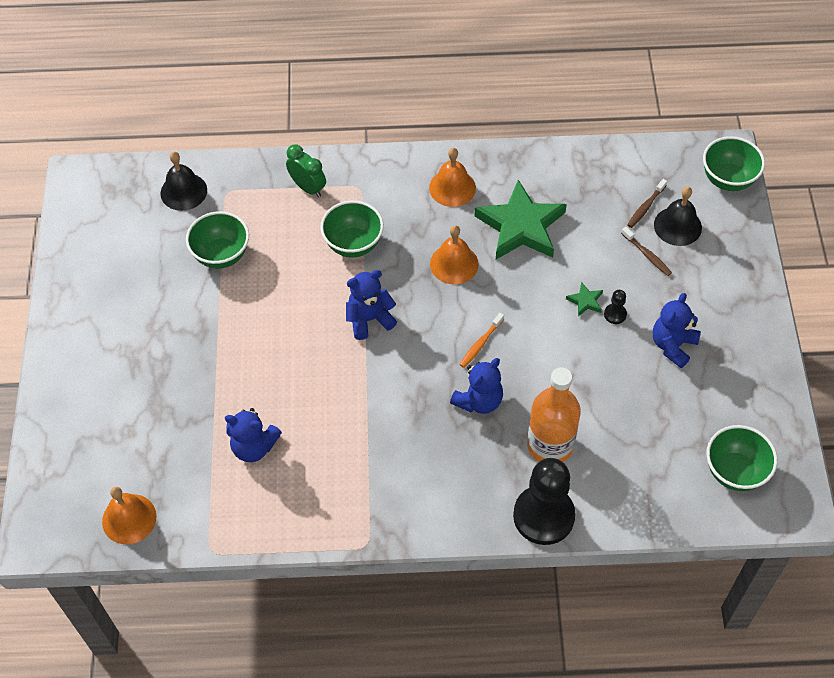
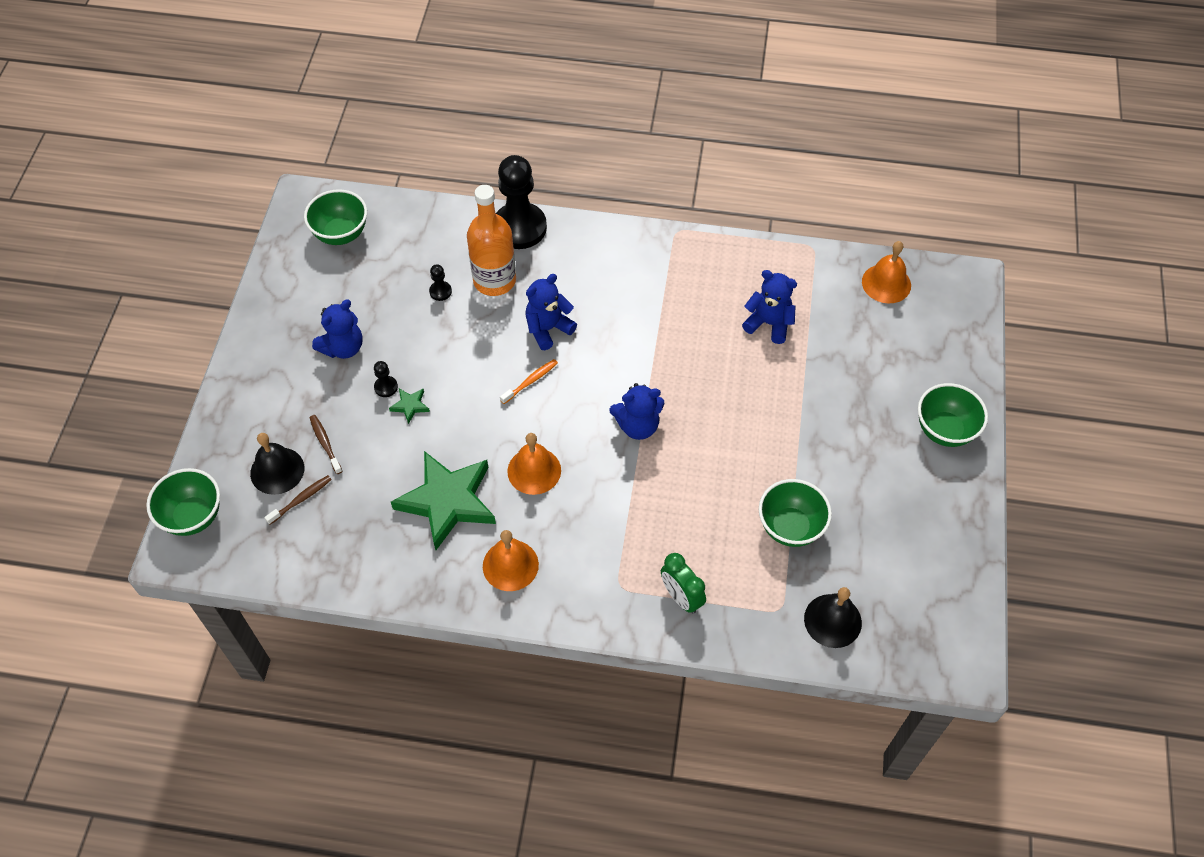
camera: 170 degrees left, 0 degrees up
(353, 244) = (639, 514): green bowl -> green bowl (944, 430)
(601, 422) = (440, 291): none -> black pawn

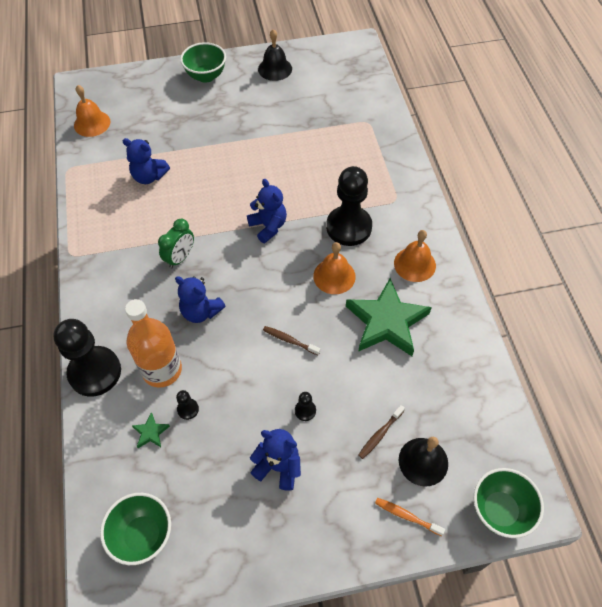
camera: 110 degrees left, 0 degrees up
(301, 499) = (438, 428): brown toothbrush -> brown toothbrush (289, 340)
(410, 406) = (315, 383): green star -> green star (151, 432)
(530, 381) = (256, 306): orange toothbrush -> orange toothbrush (406, 516)
(599, 513) = (349, 227): none -> black pawn
(681, 597) = (386, 168): green clock -> green clock (180, 258)
(769, 324) = (149, 176): blue teddy bear -> blue teddy bear turned 75 degrees counterclockwise
(790, 527) = (309, 129): green bowl -> none
(832, 620) = (361, 98): black bell -> black bell (275, 69)

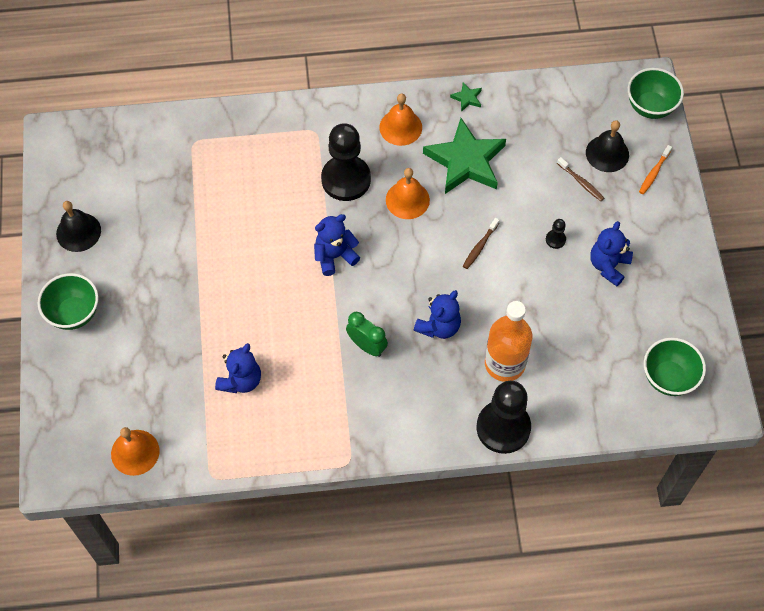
camera: 85 degrees left, 5 degrees up
(151, 432) = (571, 373): green star -> green star (467, 98)
(188, 409) = (549, 340): black pawn -> none

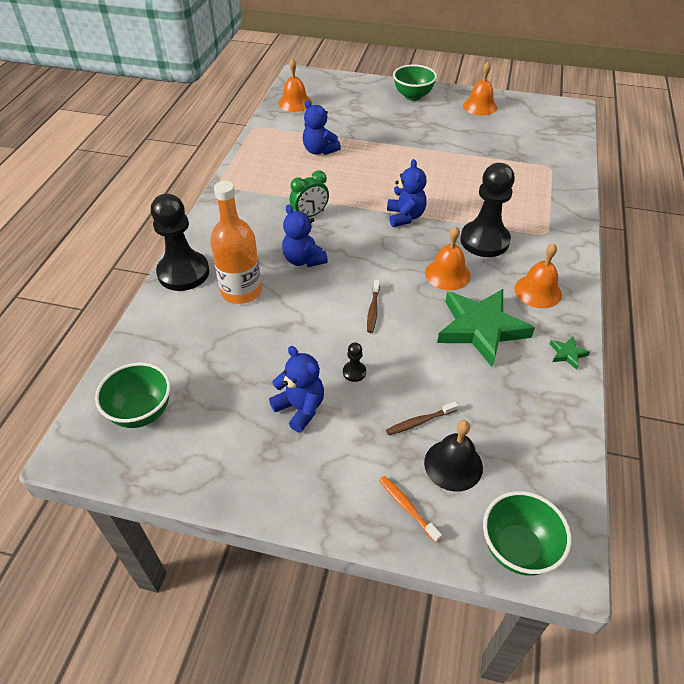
camera: 110 degrees right, 15 degrees down
(78, 232) = (480, 106): black bell -> orange bell
(480, 246) = (373, 310): brown toothbrush -> brown toothbrush turned 135 degrees counterclockwise

